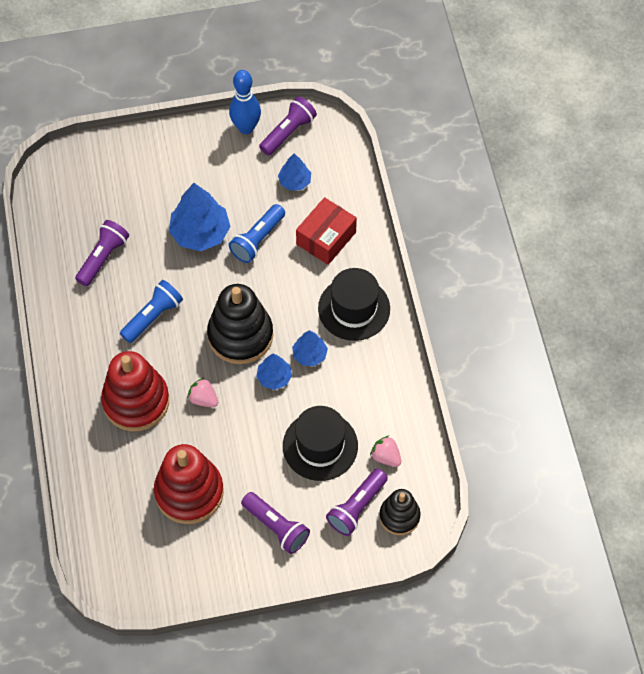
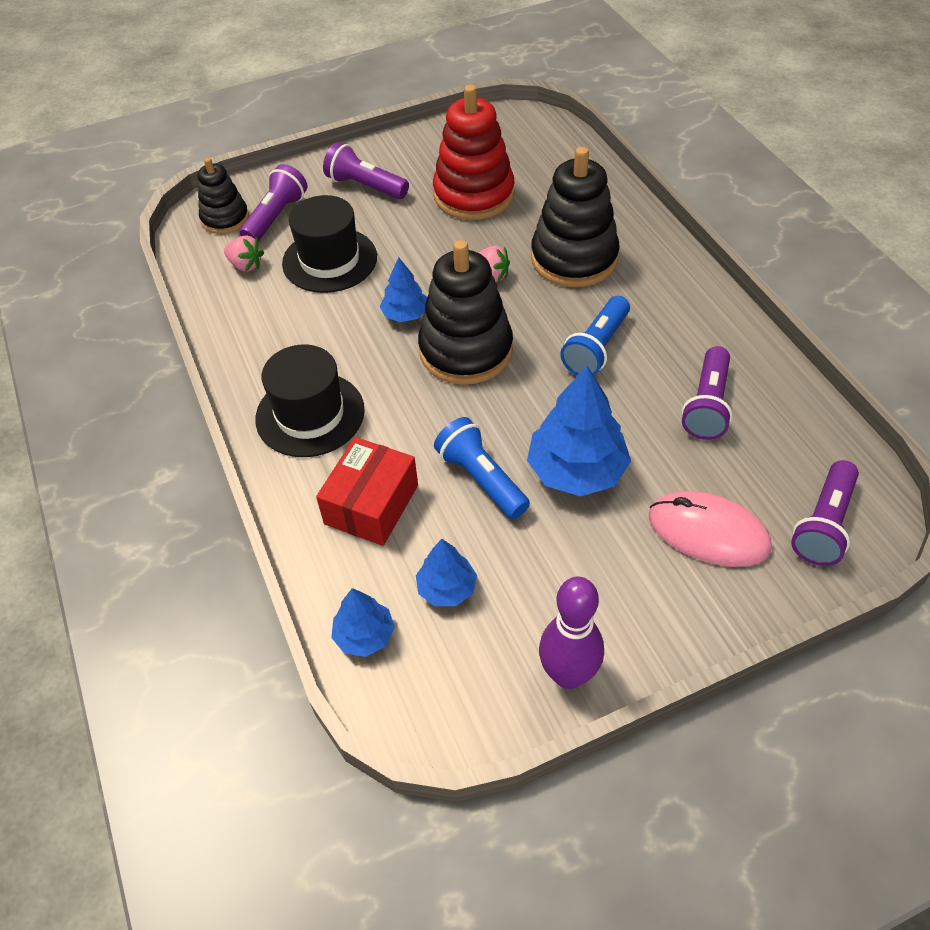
camera: 170 degrees right, 10 degrees down
(136, 401) = (574, 258): red stacking toy -> black stacking toy
(143, 181) = (708, 532): none -> pink mouse
(246, 127) = (568, 674): blue bowling pin -> purple bowling pin
(258, 240) = (481, 479): blue flashlight -> blue flashlight turned 60 degrees counterclockwise
(288, 132) = (484, 683): purple flashlight -> purple flashlight (824, 524)
(309, 354) = (363, 347): blue tree -> blue tree (364, 635)

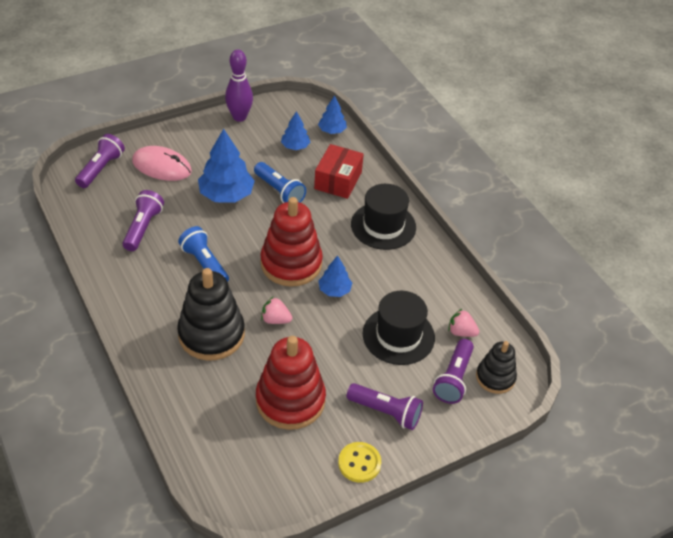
camera: 170 degrees right, 5 degrees down
(403, 146) = (359, 463): none -> yellow button
(466, 350) = (291, 264): black stacking toy -> red stacking toy
(596, 348) = (204, 264): blue flashlight -> blue flashlight turned 60 degrees counterclockwise

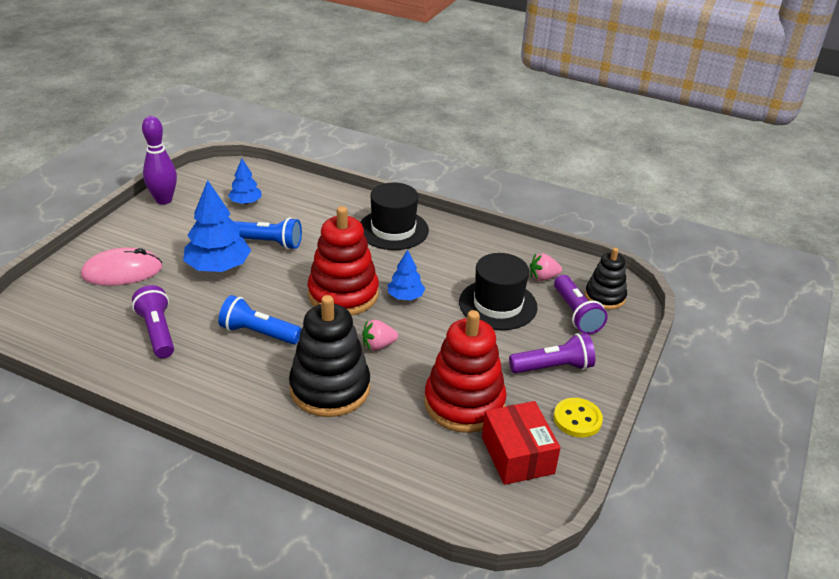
camera: 35 degrees left, 10 degrees down
(101, 169) = (52, 301): purple flashlight -> none
(332, 130) = (268, 177): blue tree -> none
(338, 180) = (315, 212): red box -> red box (517, 455)

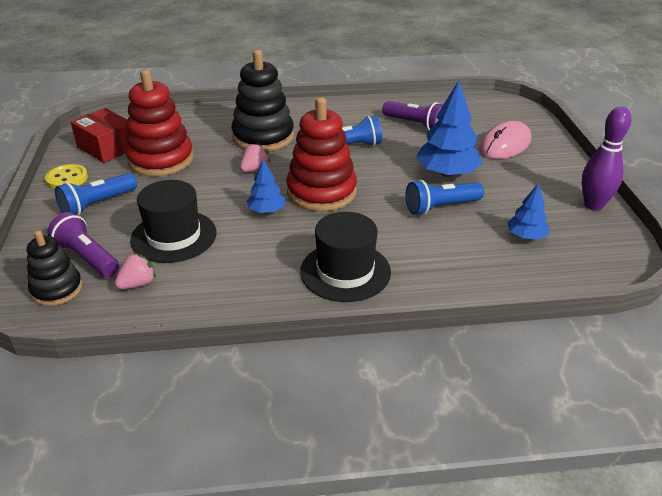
camera: 150 degrees right, 0 degrees up
(553, 367) = (97, 204): purple flashlight -> blue flashlight

